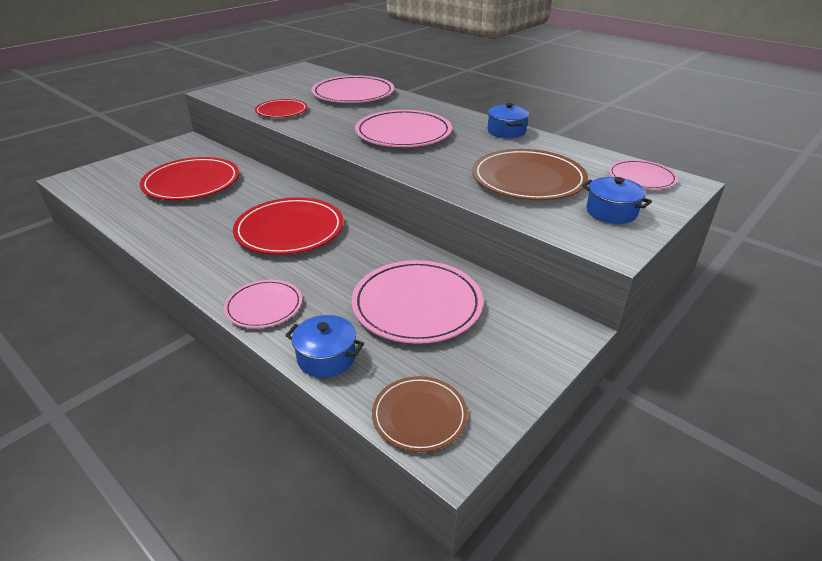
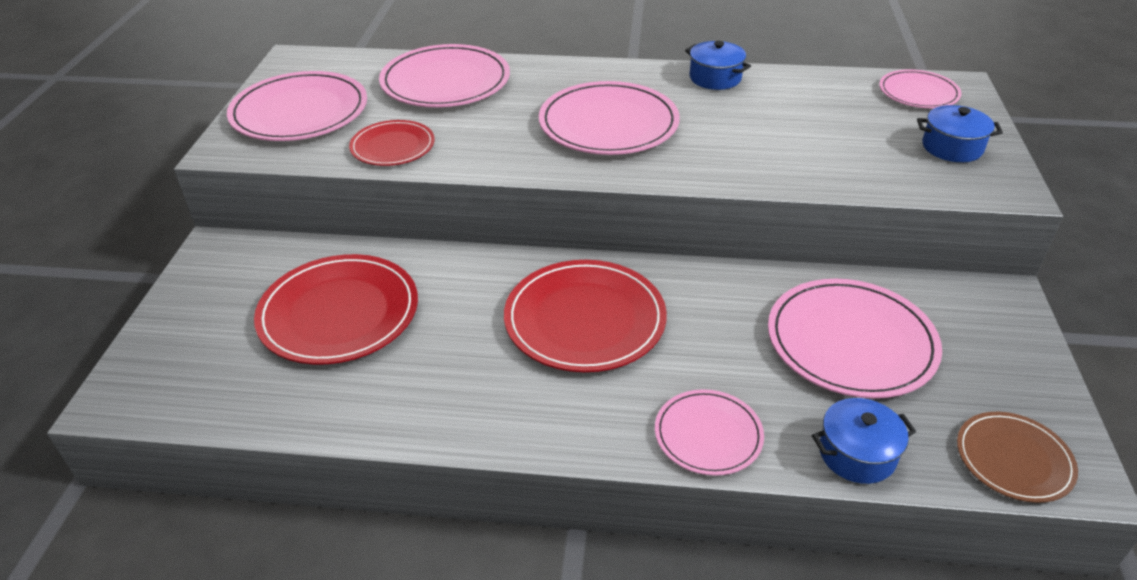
camera: 35 degrees left, 5 degrees up
(267, 87) = (299, 112): none -> pink plate
(528, 179) = (829, 137): brown plate -> none

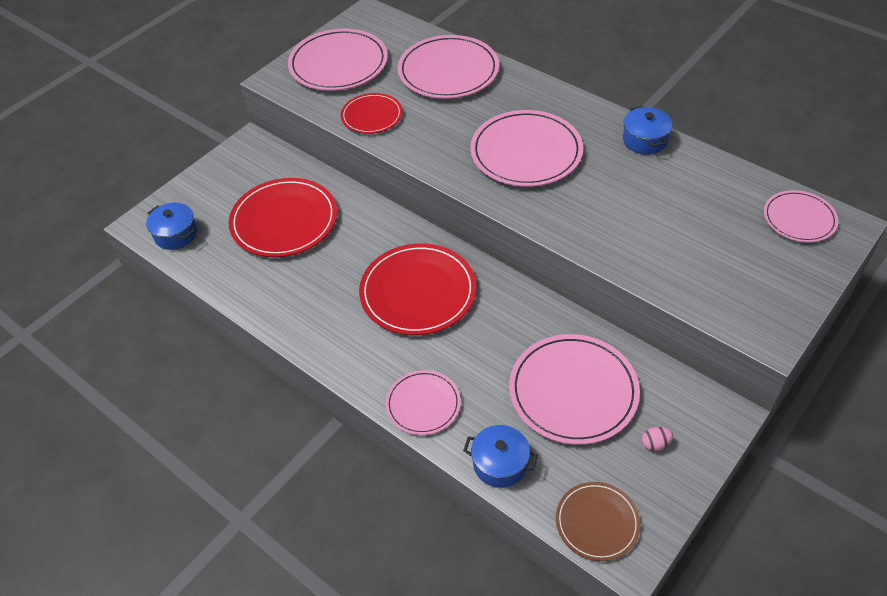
camera: 35 degrees right, 10 degrees up
(952, 147) = (766, 280): blue pot -> blue pot (176, 234)
(979, 353) = (655, 444): none -> pink egg

